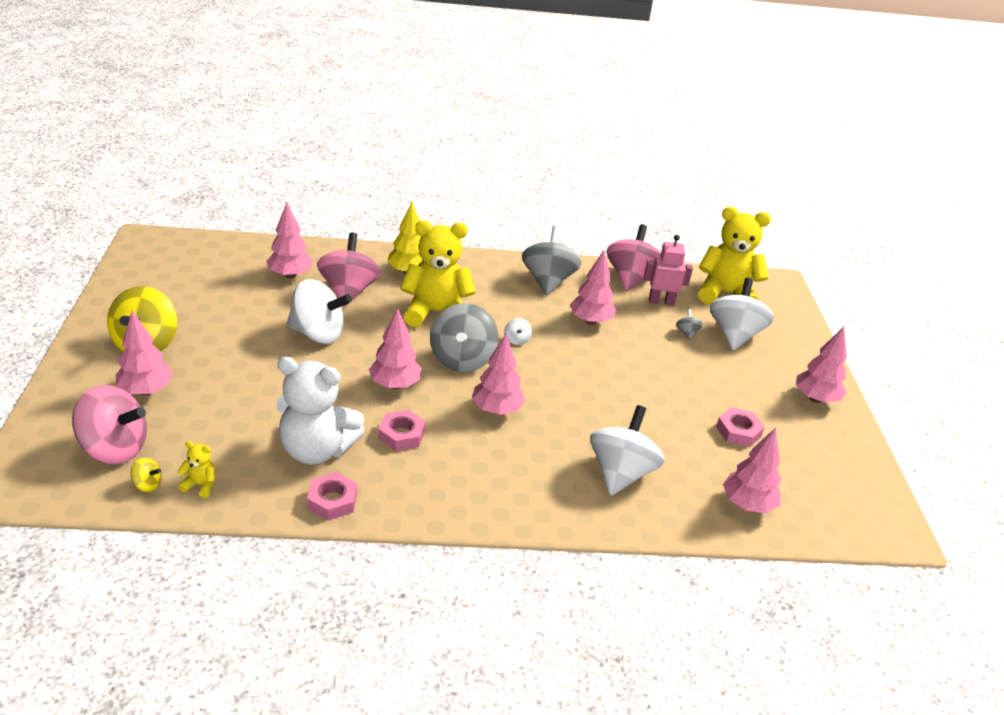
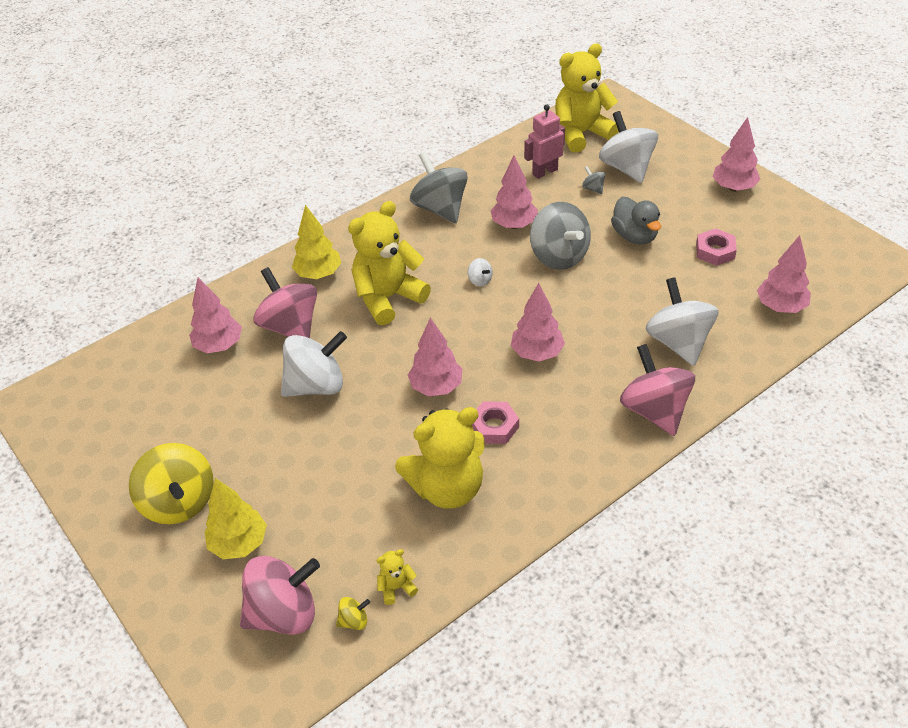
camera: 30 degrees left, 10 degrees up
(146, 391) = (239, 544): pink tree -> yellow tree
(316, 450) = (447, 488): white teddy bear -> yellow teddy bear
(332, 501) = (512, 520): pink nut -> none
(462, 359) = (459, 327): grey spinning top -> grey spinning top (559, 256)
(630, 278) = (499, 164): pink spinning top -> pink spinning top (654, 410)
(680, 382) = (635, 236): none -> grey duck

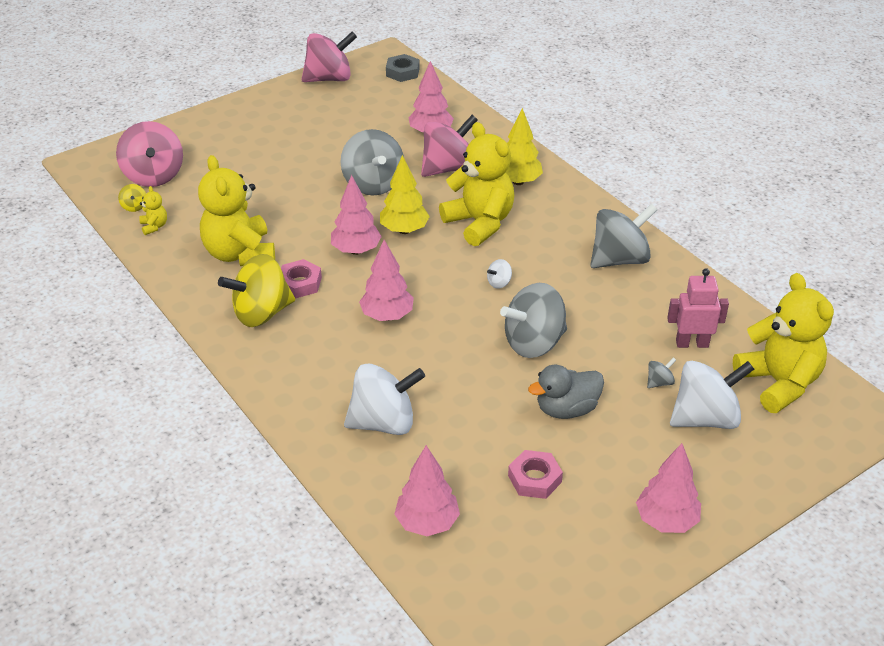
camera: 90 degrees right, 5 degrees down
(79, 381) = (402, 72): none -> grey nut
(179, 502) = (268, 125): yellow spinning top -> yellow spinning top (261, 313)
(239, 544) = (221, 154): yellow tree -> yellow tree (404, 230)
(316, 385) = (373, 184): white spinning top -> grey spinning top
(514, 225) = (590, 312): pink tree -> none
(545, 172) = (692, 343): pink robot -> pink robot turned 60 degrees counterclockwise
(654, 410) = (292, 391): pink spinning top -> pink spinning top (329, 78)

